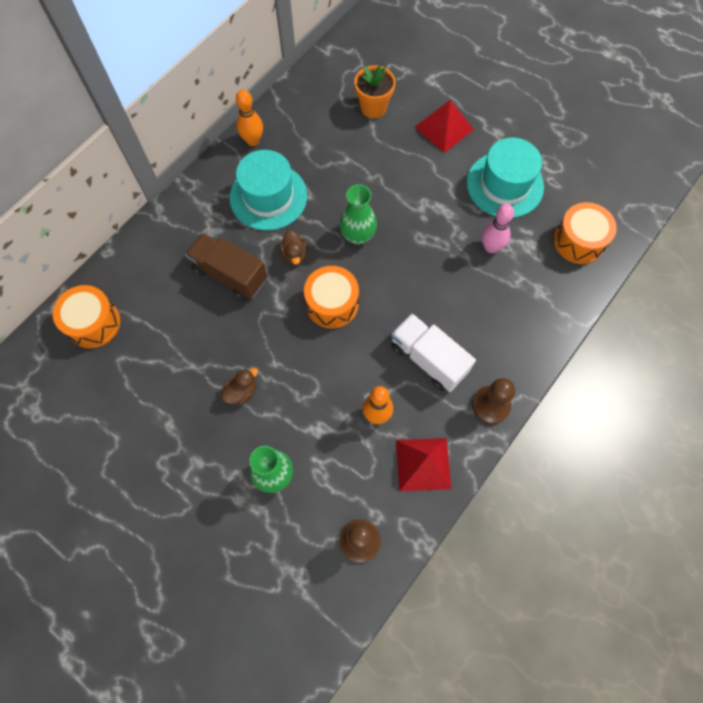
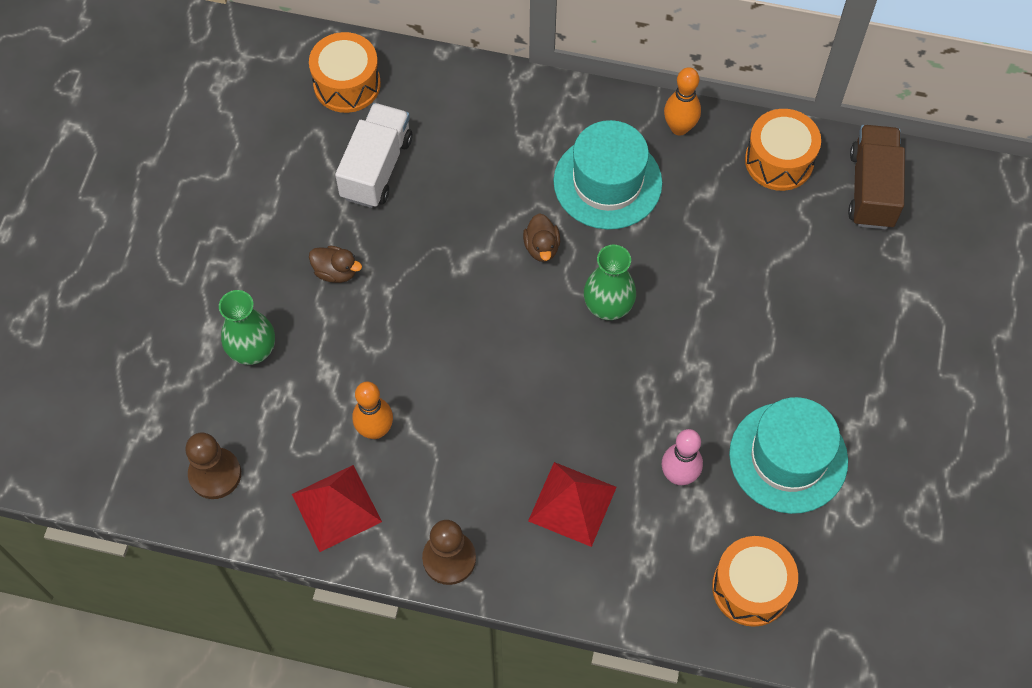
camera: 65 degrees right, 5 degrees down
(230, 274) = (478, 190): brown truck -> brown truck (872, 189)
(294, 255) = (541, 247): brown duck -> brown duck turned 60 degrees counterclockwise
(332, 304) = (496, 319): orange drum -> orange drum (779, 161)
(373, 107) = (816, 243): orange flower pot -> none
(428, 359) = (476, 460): white truck -> white truck (376, 168)
(444, 128) = (836, 344): red pyramid -> red pyramid (572, 503)

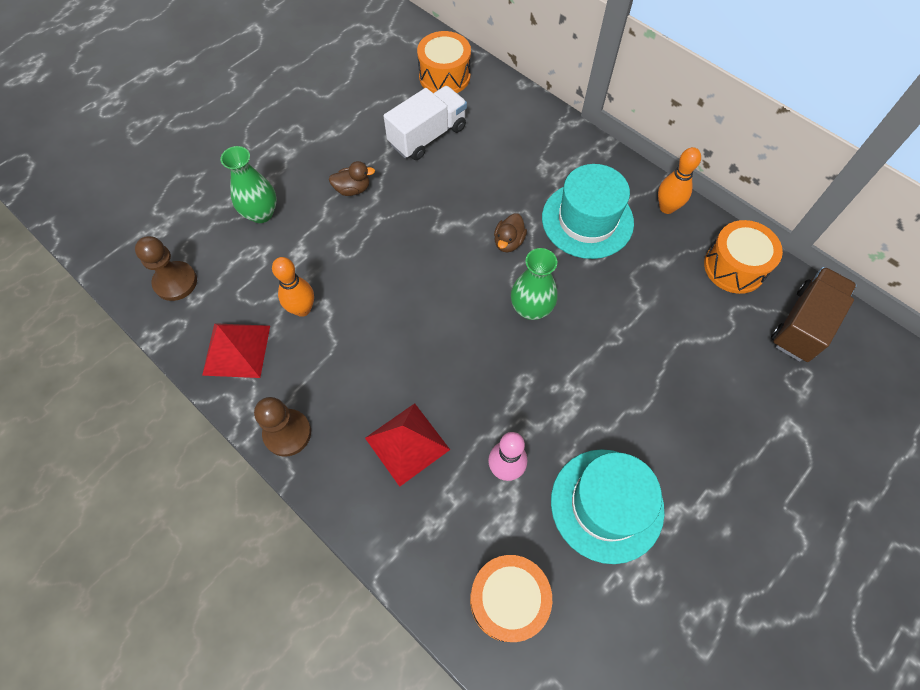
camera: 30 degrees right, 0 degrees up
(336, 272) = (353, 189): brown duck -> brown duck turned 60 degrees counterclockwise

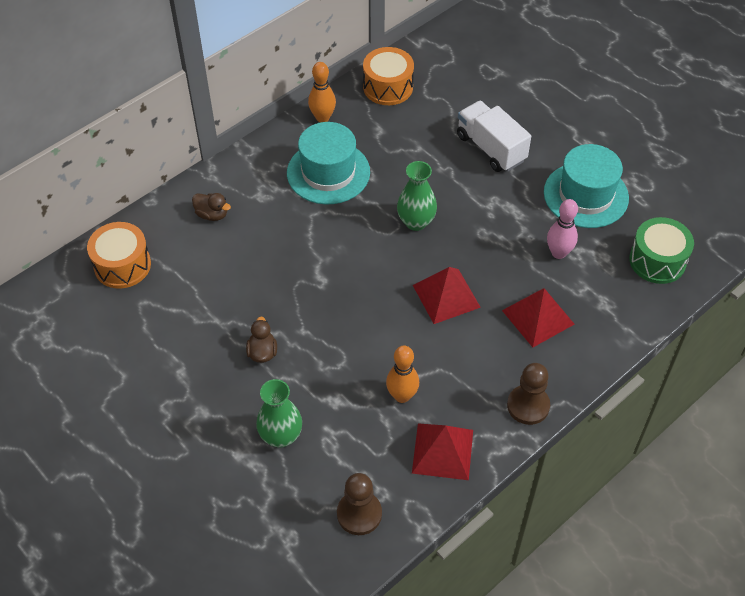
camera: 85 degrees left, 10 degrees down
(427, 136) = (204, 285): white truck -> white truck (491, 148)
(430, 344) = (446, 296): none -> red pyramid
(508, 242) = (344, 231): brown duck -> brown duck (212, 214)
(508, 600) = (657, 261): orange drum -> green drum
(803, 324) = (443, 59): brown truck -> none

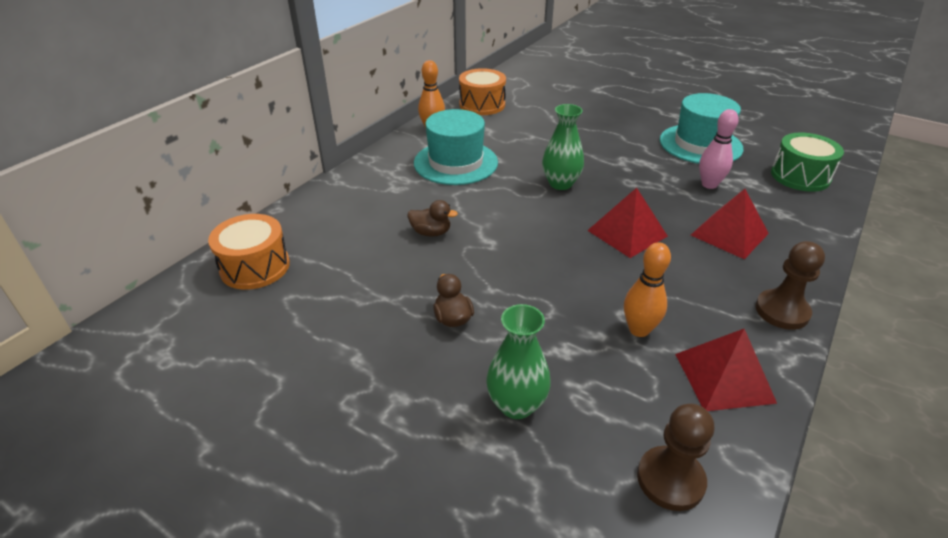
camera: 15 degrees left, 15 degrees down
(212, 214) = (348, 209): brown duck -> brown duck (431, 232)
(491, 148) = (596, 128): white truck -> none

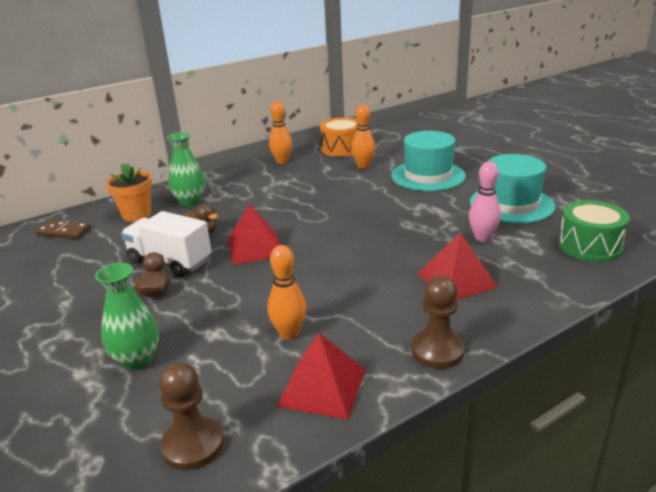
camera: 25 degrees right, 10 degrees down
(255, 267) = (64, 232): orange drum -> brown domino
(327, 226) = (136, 215): none -> orange flower pot
(430, 277) = (170, 261): none -> white truck
(455, 162) = (274, 187): turquoise hat -> turquoise hat (428, 176)
(525, 123) = (363, 166): none -> orange bowling pin
(560, 184) = (343, 215): green vase -> green vase (190, 201)
(627, 233) = (360, 261): red pyramid -> red pyramid (255, 247)

